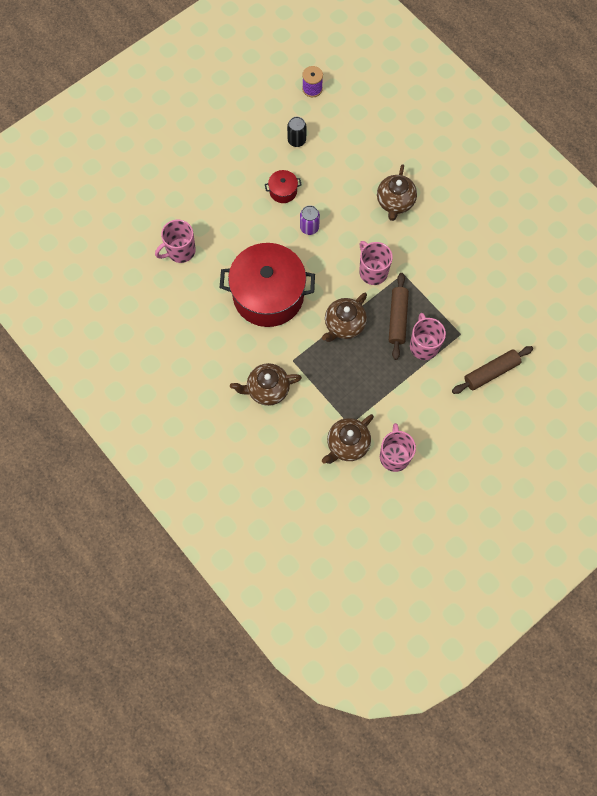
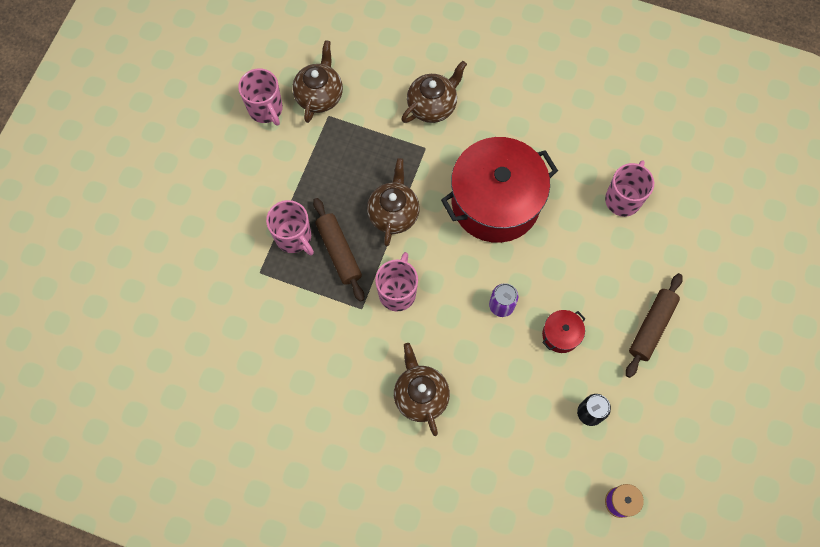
camera: 150 degrees right, 0 degrees up
(372, 271) = (397, 292): pink mug -> pink mug turned 105 degrees counterclockwise
(491, 372) = (205, 247): brown rolling pin -> brown rolling pin (651, 327)

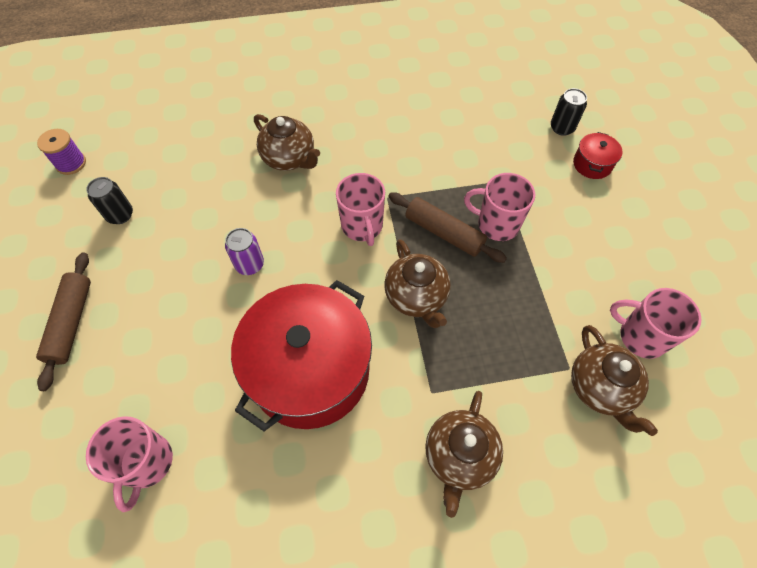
camera: 150 degrees right, 10 degrees down
(166, 296) = (562, 128): none -> black can
(561, 334) = (174, 267): red pot -> red pot (592, 164)

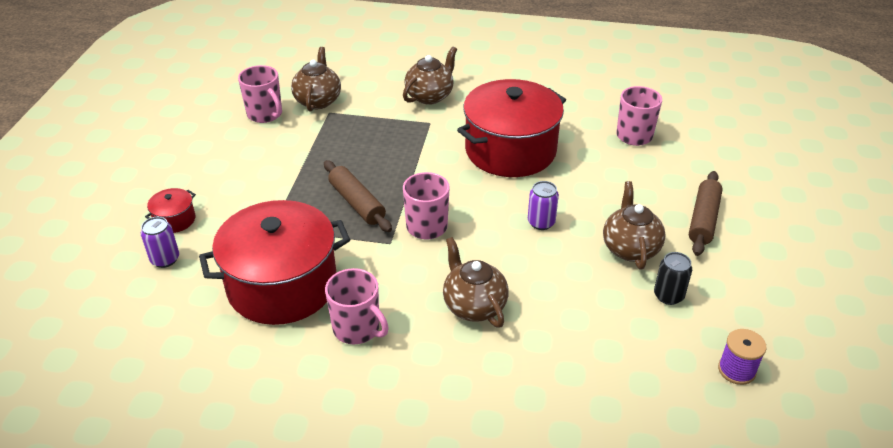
camera: 160 degrees left, 20 degrees down
(416, 297) = (409, 169): brown teapot -> brown teapot (630, 248)
(452, 133) = (282, 285): none -> red pot
(496, 224) = (306, 198): pink mug -> pink mug (357, 329)
(562, 128) = (165, 259): black can -> purple can

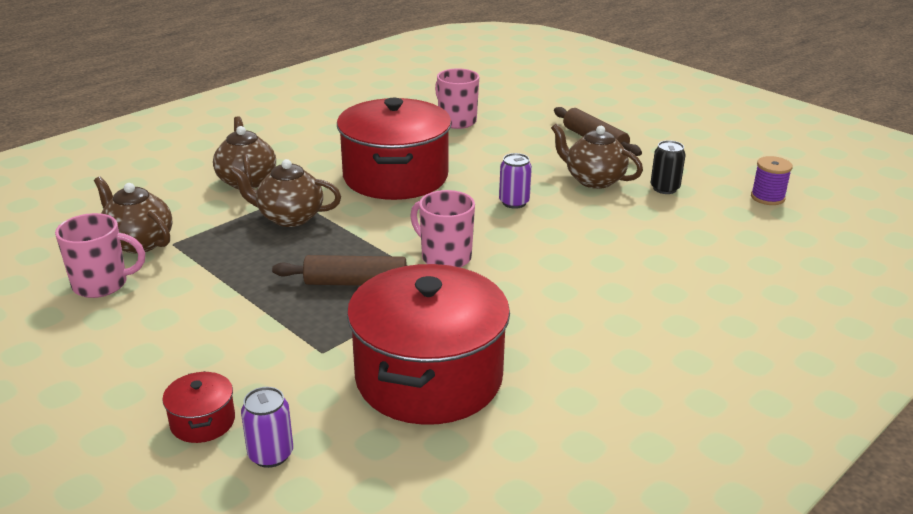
camera: 55 degrees left, 10 degrees down
(357, 329) = (550, 352): pink mug -> none
(473, 306) = (585, 276): brown teapot -> brown teapot (289, 217)

